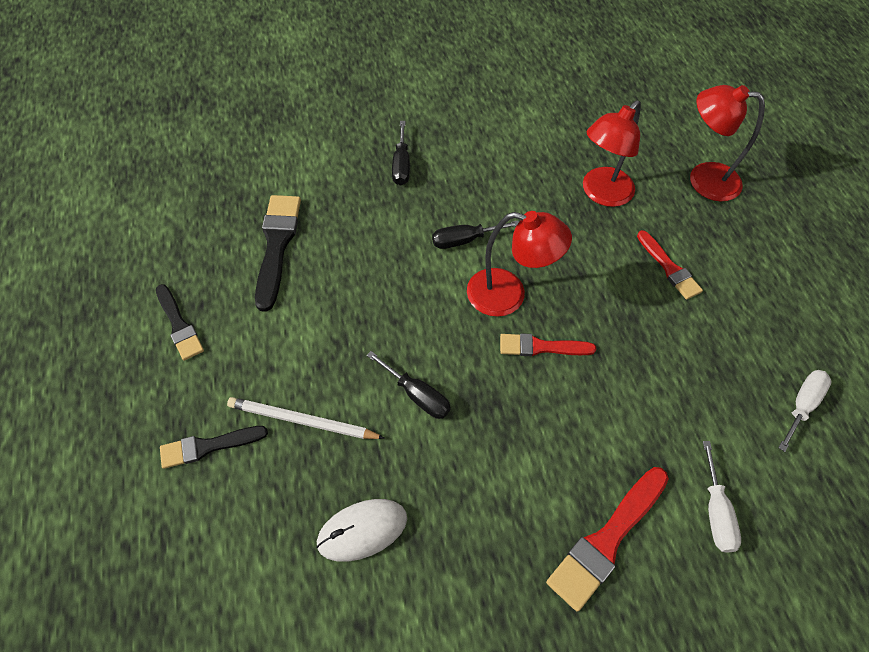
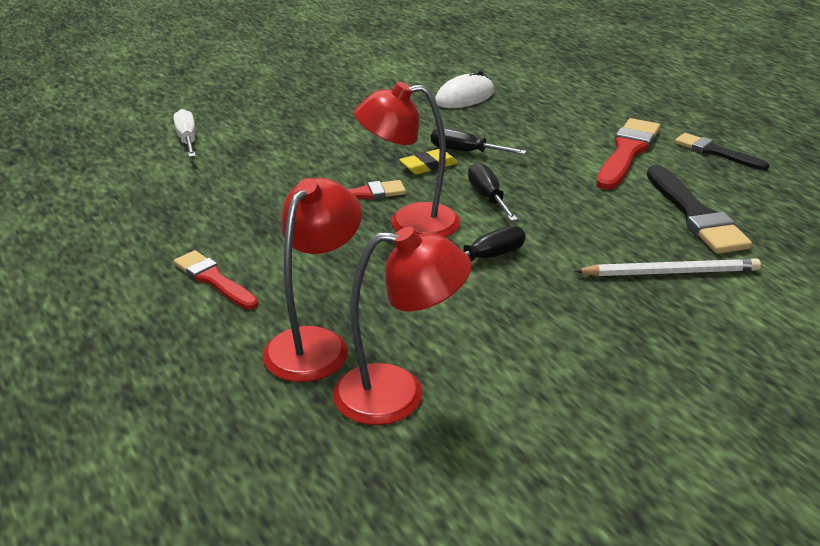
camera: 165 degrees right, 25 degrees down
(209, 446) = (611, 108): black brush -> none
(303, 421) = (551, 127): white pencil -> white pencil (670, 272)
(401, 165) = (627, 319): black screwdriver -> black screwdriver (488, 197)
(463, 379) = (428, 166): none -> yellow eraser
(607, 539) = (278, 118): red brush -> red brush (627, 152)
(703, 179) = (143, 399): red lamp -> red lamp (398, 394)
(802, 405) = (81, 202): white screwdriver -> none

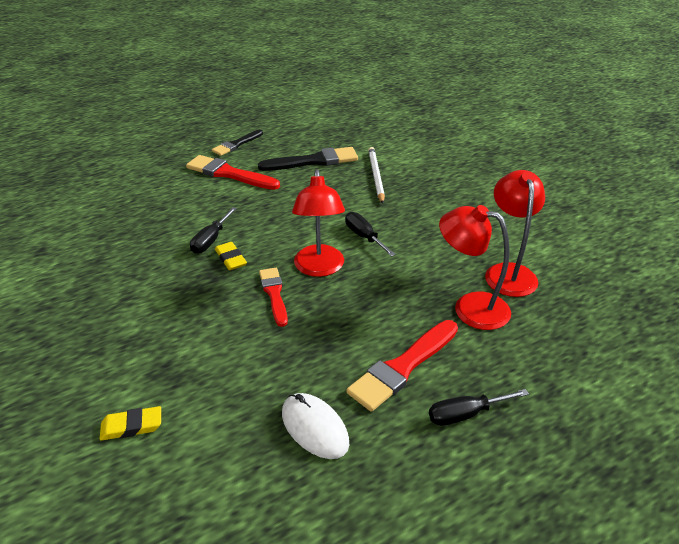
camera: 90 degrees left, 5 degrees up
(187, 139) = (132, 426): white screwdriver -> yellow eraser
(214, 280) = (403, 367): red brush -> red brush, size x1.56
(464, 97) = (104, 237): white mouse -> white mouse (314, 428)
(488, 197) = (284, 233): black screwdriver -> black screwdriver (465, 414)

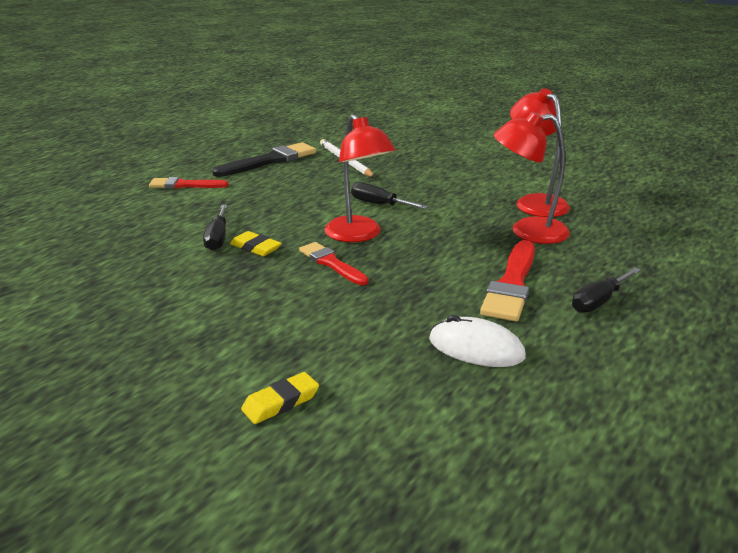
camera: 25 degrees left, 10 degrees down
(229, 174) = (185, 185): red brush -> red brush, size x0.64
(236, 144) = (169, 162): black brush -> none

